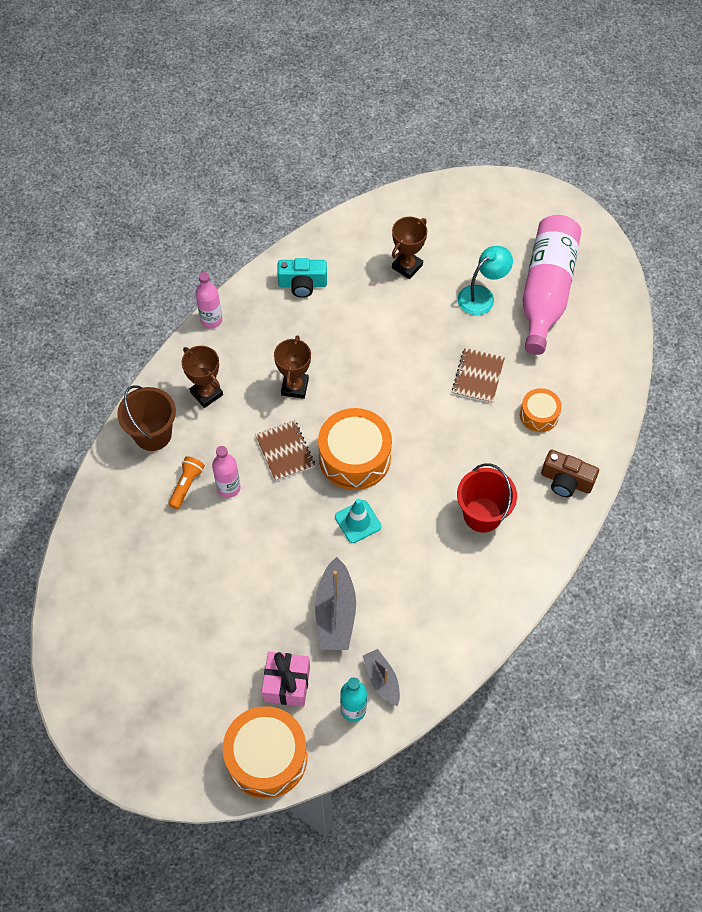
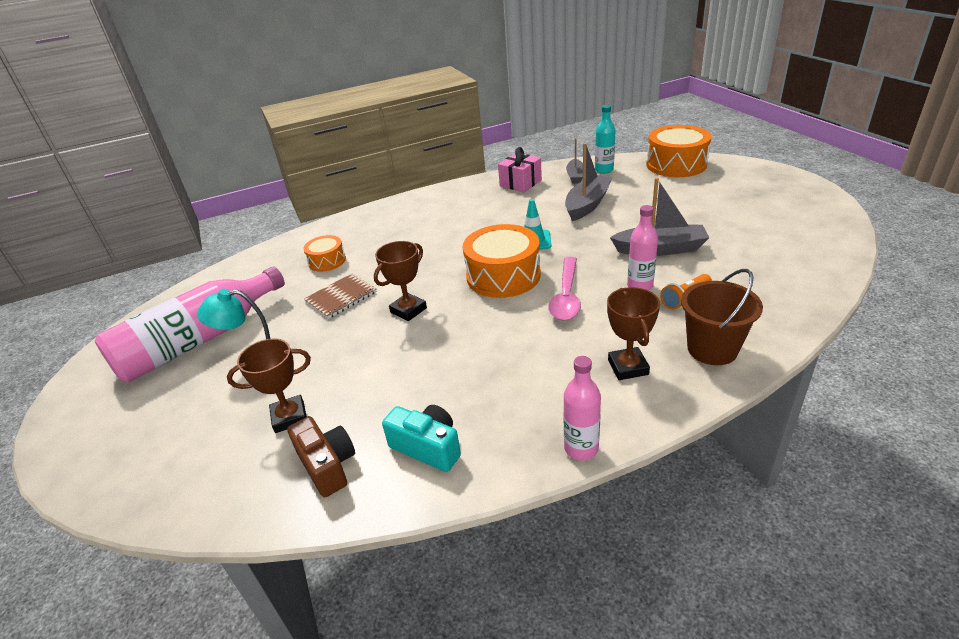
camera: 145 degrees left, 25 degrees down
(228, 552) = (660, 249): none -> grey boat
(285, 451) = (566, 296): brown notebook -> pink spoon
(286, 684) = (645, 185): pink gift -> pink gift (520, 183)
(295, 387) = (520, 342): brown trophy -> brown trophy (408, 310)
(482, 514) = (434, 223): red bucket -> none
(566, 481) = (357, 225): brown camera -> brown camera (327, 465)

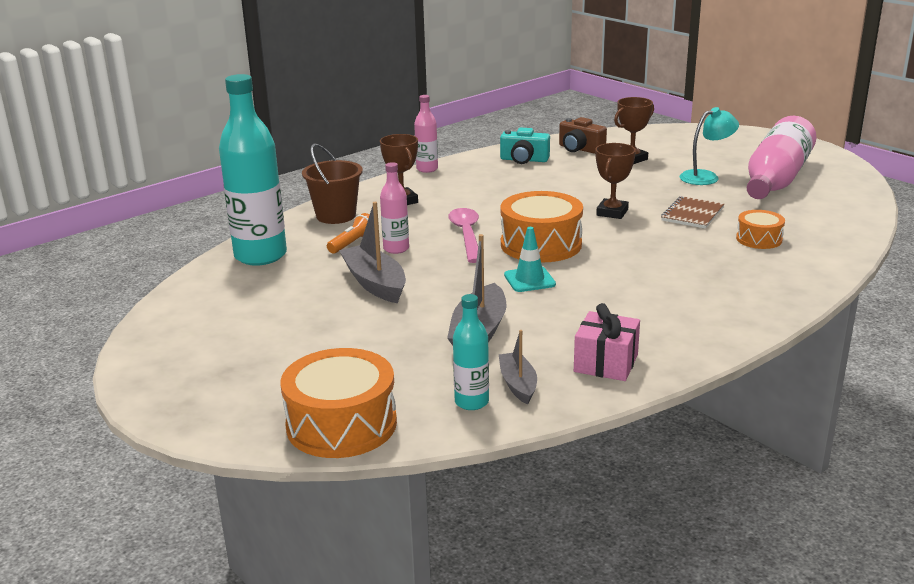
camera: 160 degrees right, 10 degrees down
(660, 249) = (375, 283): grey boat -> grey boat turned 75 degrees clockwise
(782, 293) = (260, 256): none -> turquoise bottle

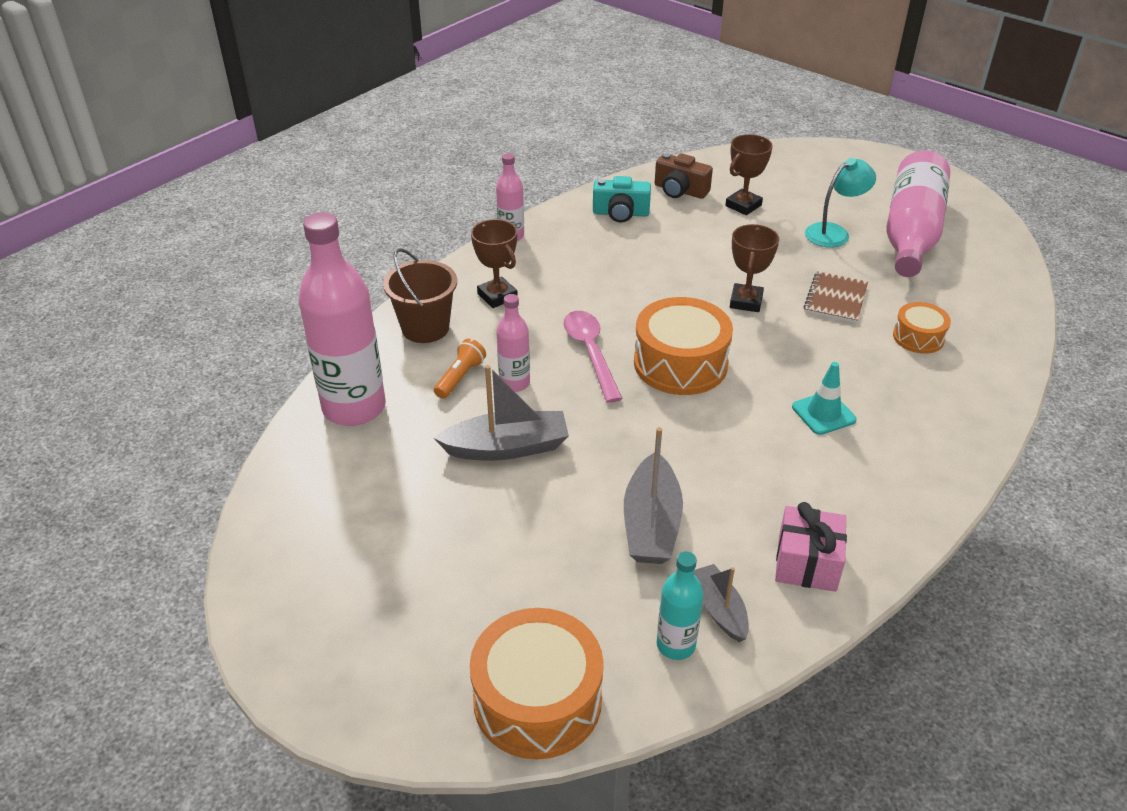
camera: 10 degrees left, 15 degrees up
(260, 256) = (354, 408): turquoise bottle -> pink bottle
(375, 283) = (507, 447): grey boat -> grey boat turned 120 degrees clockwise
(529, 280) = (684, 427): turquoise traffic cone -> turquoise traffic cone (823, 413)

